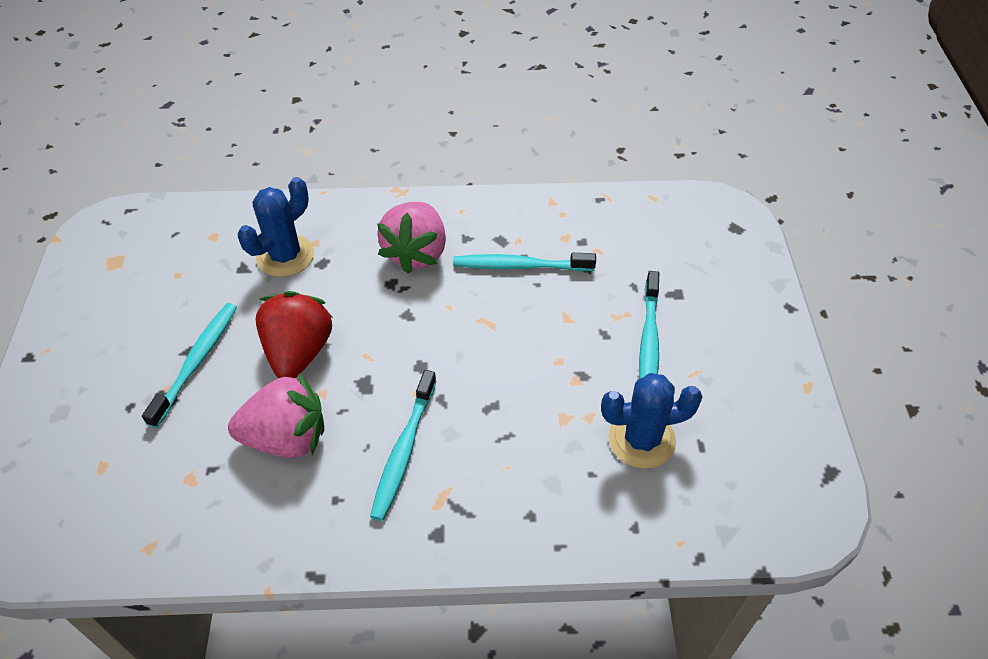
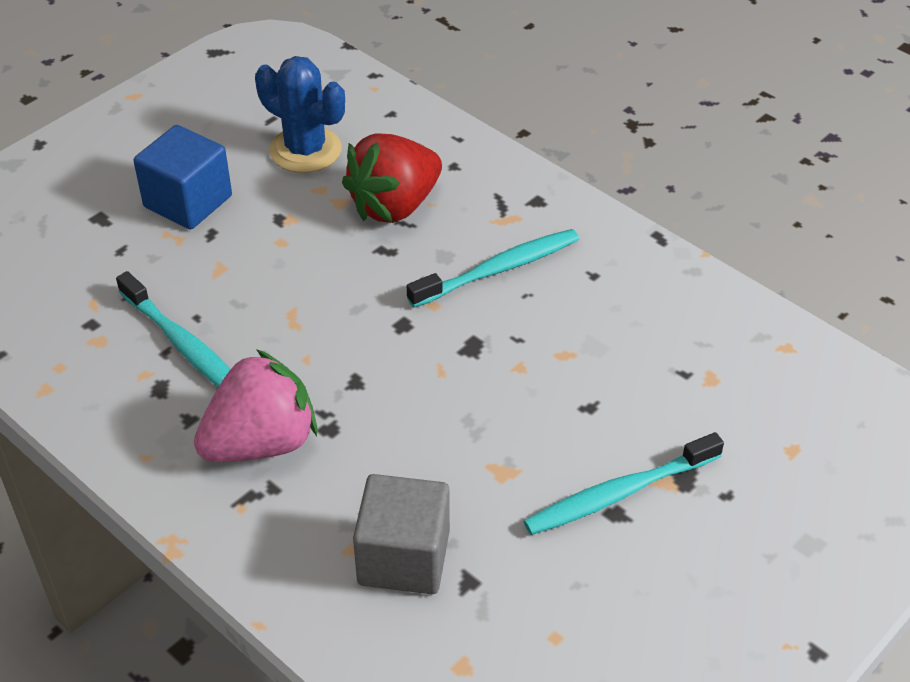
camera: 135 degrees left, 5 degrees down
(285, 256) = (403, 557): blue cactus -> grey cube
(286, 438) = (591, 350): pink strawberry -> none
(298, 352) = (503, 424): red strawberry -> red strawberry (395, 206)
(648, 342) = (188, 201): turquoise toothbrush -> blue cube

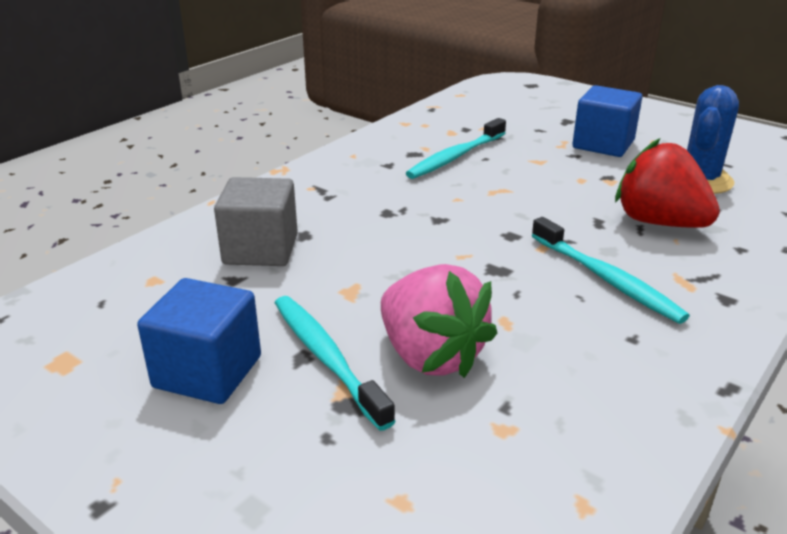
camera: 85 degrees right, 15 degrees down
(261, 443) = (369, 189): pink strawberry -> pink strawberry (431, 356)
(640, 591) = (207, 372): none -> blue cube

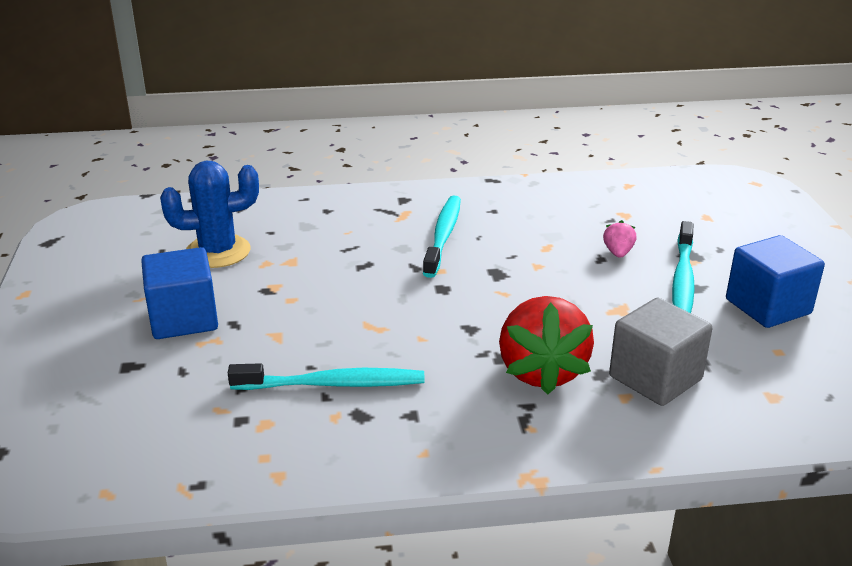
camera: 135 degrees left, 0 degrees up
(431, 356) = (618, 253): pink strawberry -> pink strawberry, size x0.43
(659, 222) = (329, 244): red strawberry -> red strawberry (541, 371)

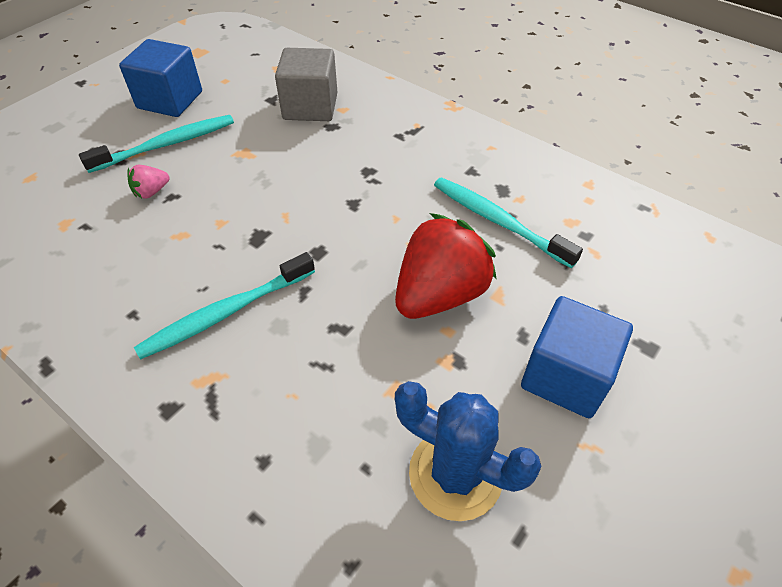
camera: 135 degrees left, 20 degrees up
(541, 371) = (360, 147): red strawberry -> red strawberry (439, 294)

